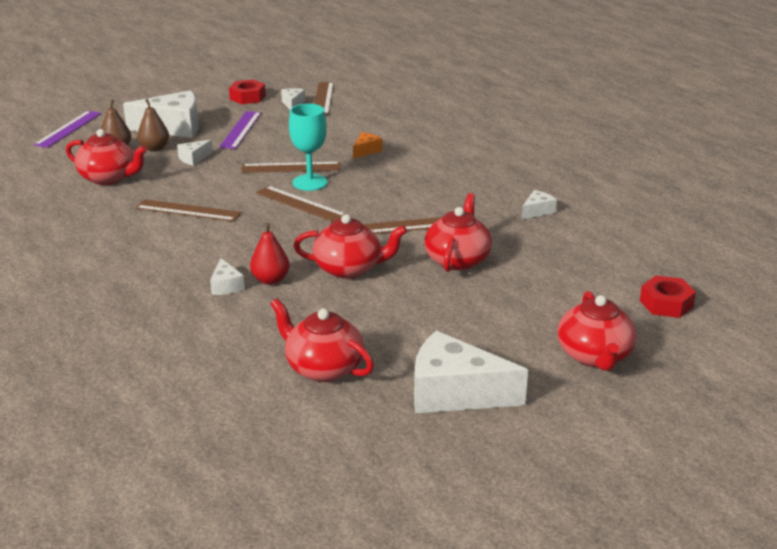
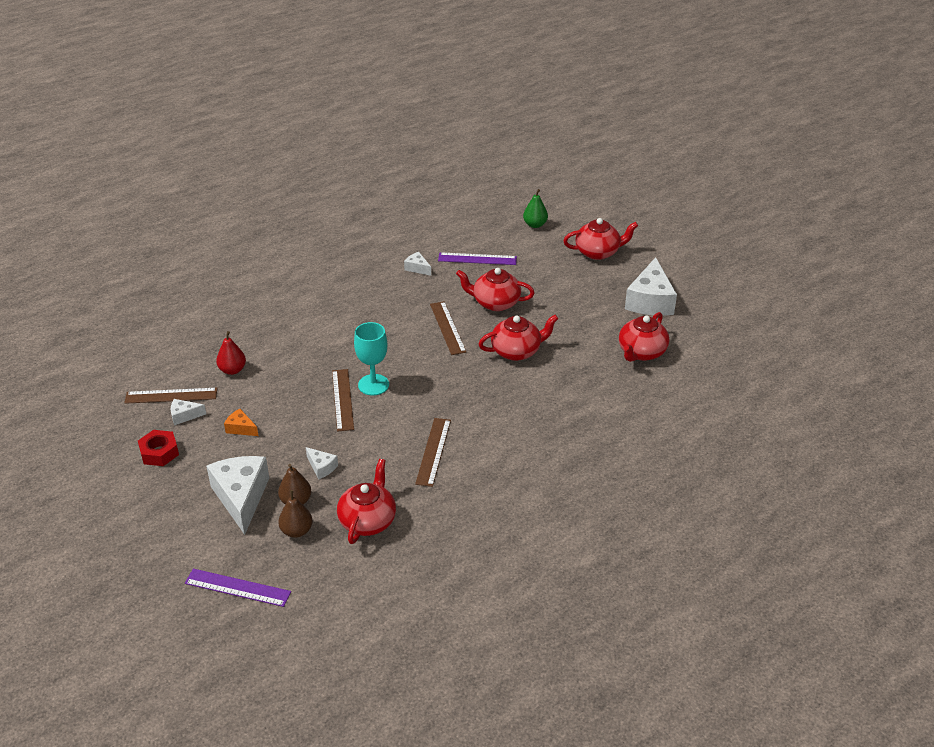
camera: 95 degrees left, 10 degrees up
(226, 286) = (553, 409): white cheese -> none
(240, 130) = (251, 445): purple ruler -> purple ruler (477, 259)
(270, 280) = (540, 388): red pear -> red pear (232, 370)
(300, 204) = (415, 386): brown ruler -> none
(349, 269) = (517, 351): red teapot -> red teapot turned 75 degrees clockwise
(366, 151) = (306, 357): orange cheese -> orange cheese (241, 428)
(666, 304) = (535, 225): red nut -> green pear

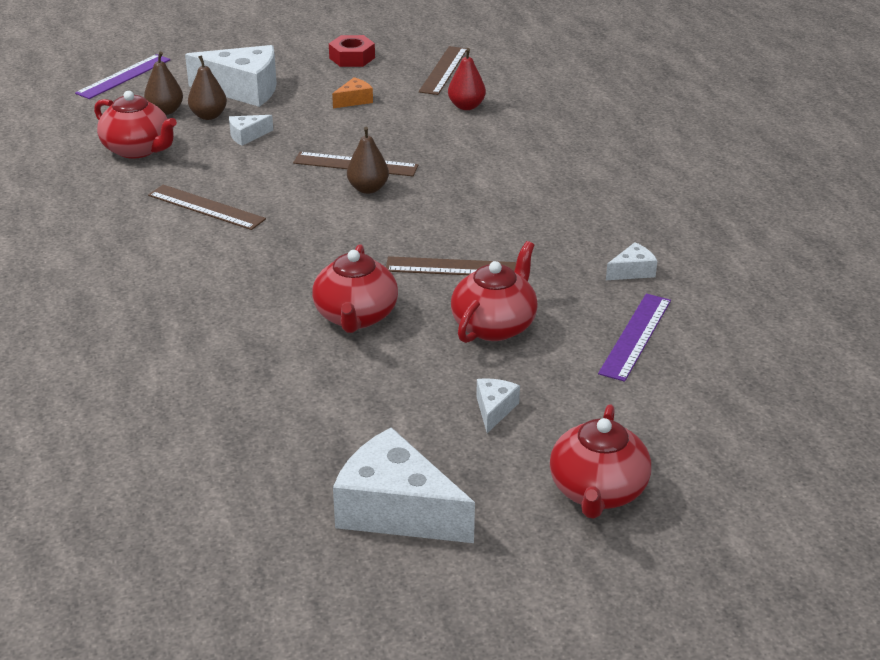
camera: 110 degrees right, 5 degrees down
(184, 416) = (402, 74): white cheese -> white cheese (494, 409)
(373, 385) = (368, 189): turquoise goblet -> brown pear
(535, 225) = (732, 433): green pear -> none
(641, 352) = (258, 446): red teapot -> none

